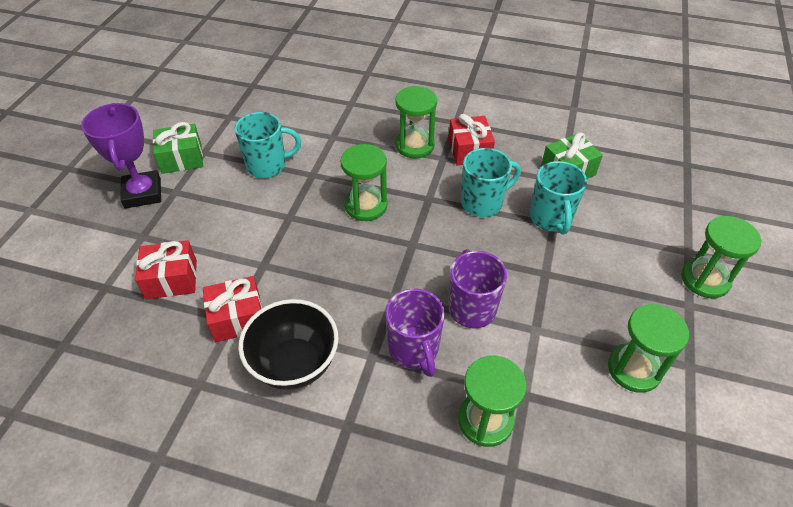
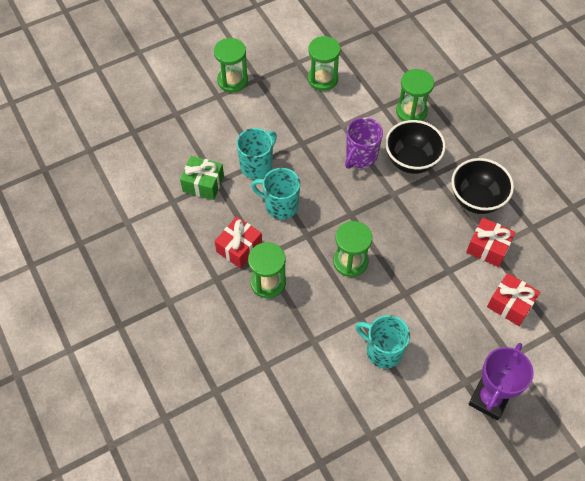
camera: 135 degrees left, 10 degrees up
(182, 158) = (439, 414): green gift -> none
(414, 350) = (411, 161): purple mug -> black bowl

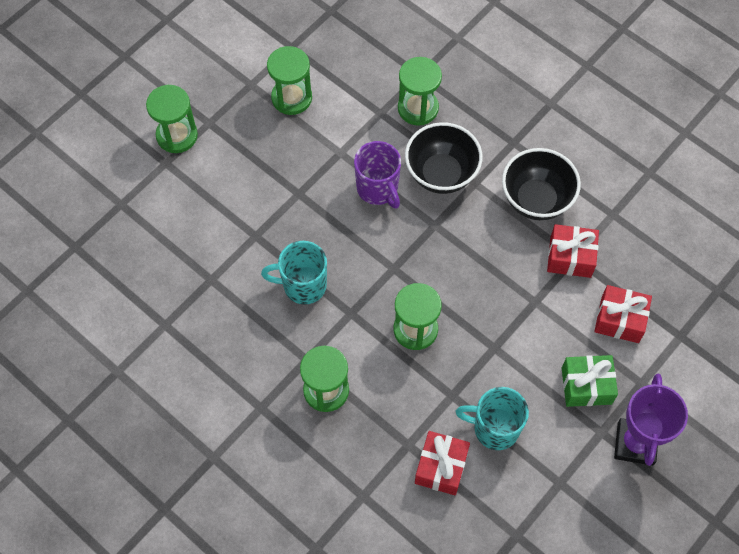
camera: 20 degrees left, 5 degrees up
(203, 184) = (195, 288): green gift -> green gift (586, 386)
(239, 248) = (273, 358): red gift -> red gift (441, 467)
(257, 166) = (253, 242): turquoise mug -> none
(360, 157) = (378, 189): purple mug -> purple mug turned 45 degrees counterclockwise

